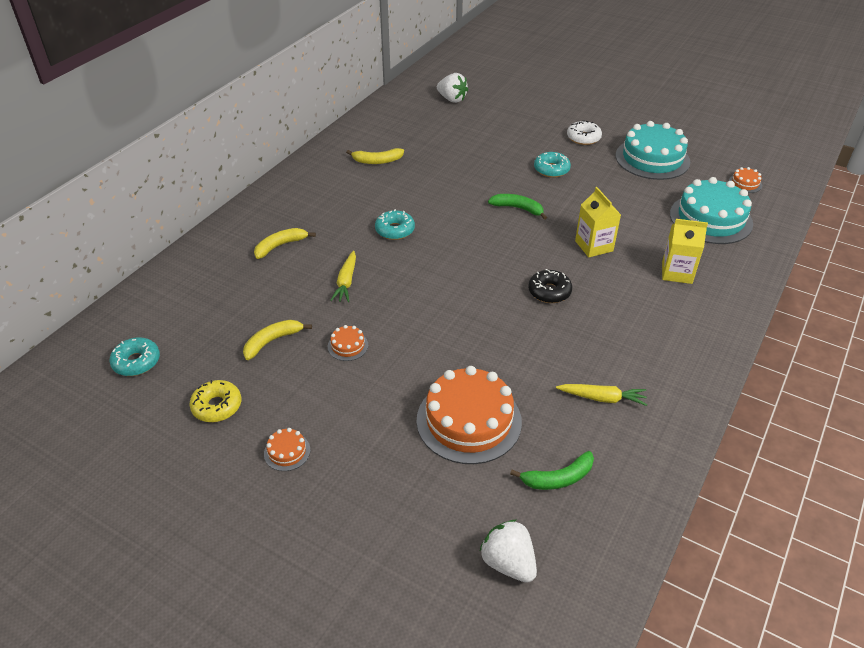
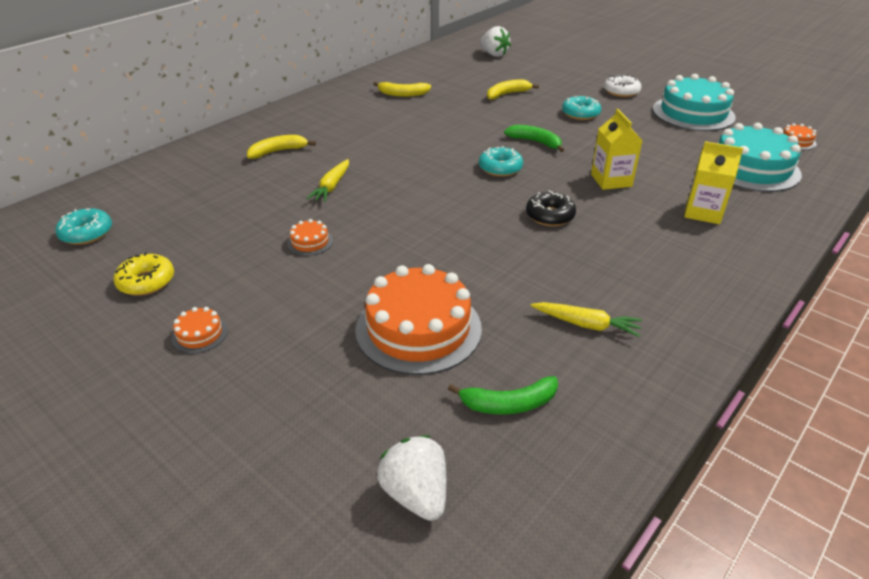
camera: 10 degrees right, 5 degrees down
(272, 341) = (232, 230): yellow banana -> yellow banana (507, 94)
(395, 230) = (399, 149): turquoise donut -> turquoise donut (500, 168)

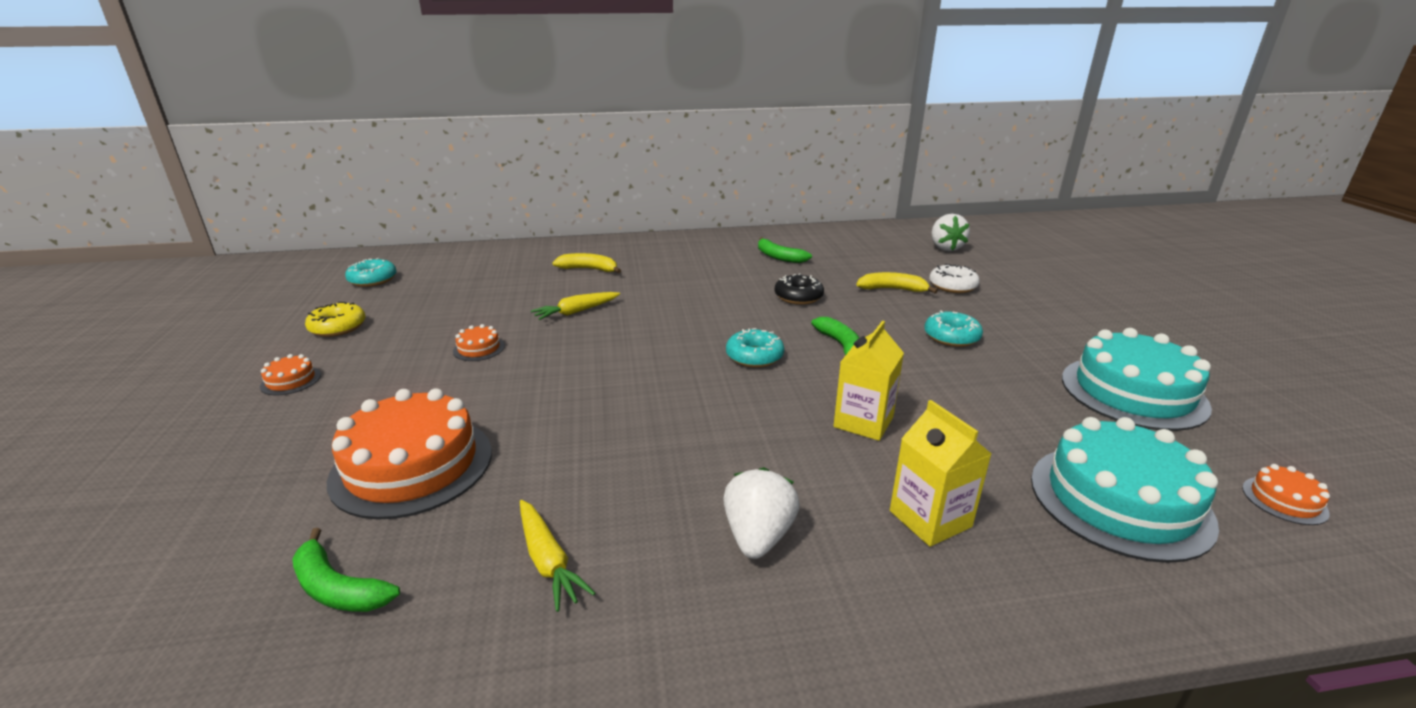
camera: 40 degrees right, 10 degrees down
(403, 94) = (779, 257): yellow banana -> green banana
(416, 494) = (135, 611): white strawberry -> white strawberry (758, 536)
(550, 216) = (721, 426): black donut -> black donut (798, 297)
(621, 92) = (1055, 331): white donut -> white donut (952, 286)

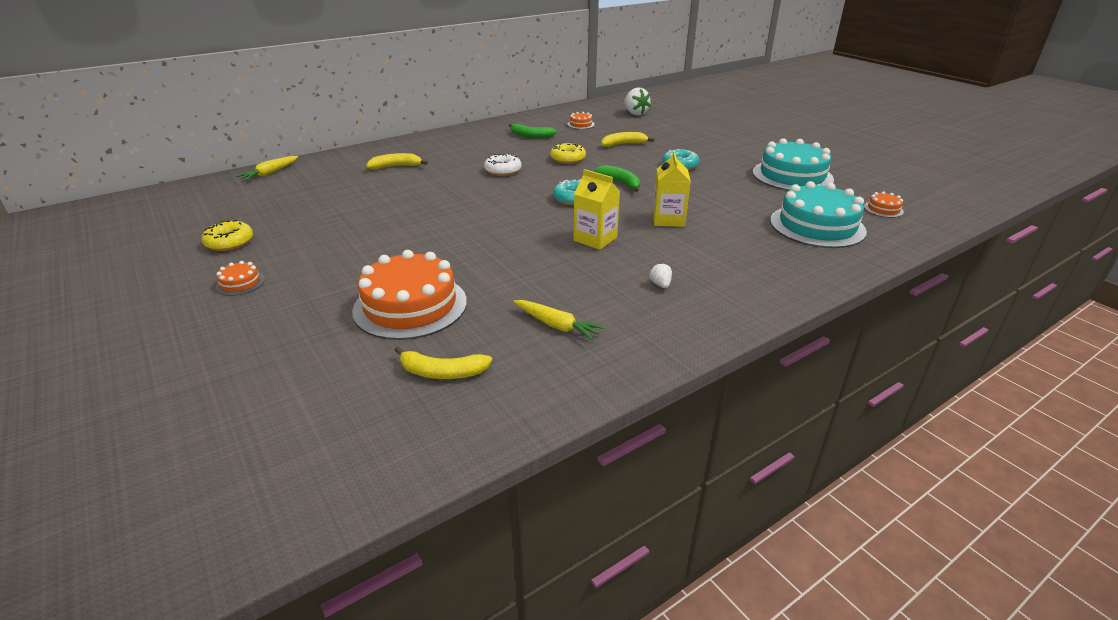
camera: 25 degrees left, 5 degrees up
(338, 588) = (442, 372): green banana -> yellow banana
(373, 280) = (212, 205): turquoise donut -> none
(479, 348) = (372, 232): orange cake -> orange cake (580, 124)
(576, 312) = (420, 196): yellow carrot -> yellow carrot (270, 173)
(758, 536) = (660, 284): white strawberry -> white strawberry, size x0.50
(798, 297) = (568, 159): black donut -> yellow donut
(930, 519) = (738, 255): yellow carton -> yellow carton (595, 239)
(952, 286) = (658, 136): white donut -> white donut (503, 170)

